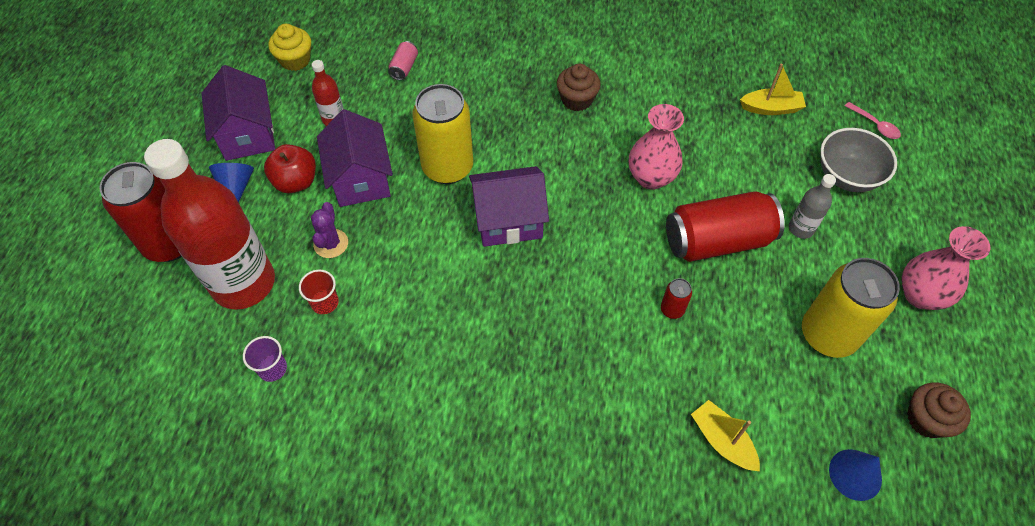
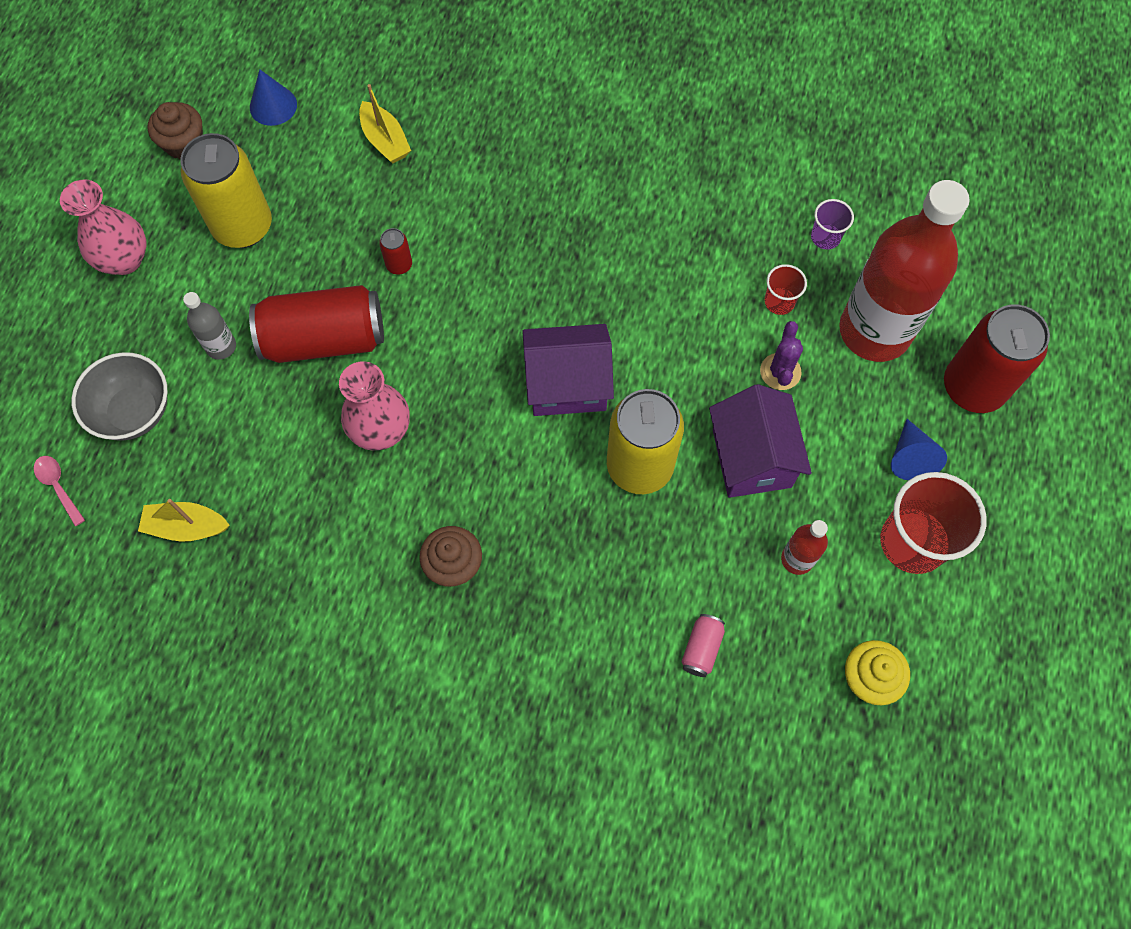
camera: 175 degrees left, 10 degrees up
(247, 134) = (912, 542): purple house -> red cup
(296, 182) = (835, 461): red apple -> none

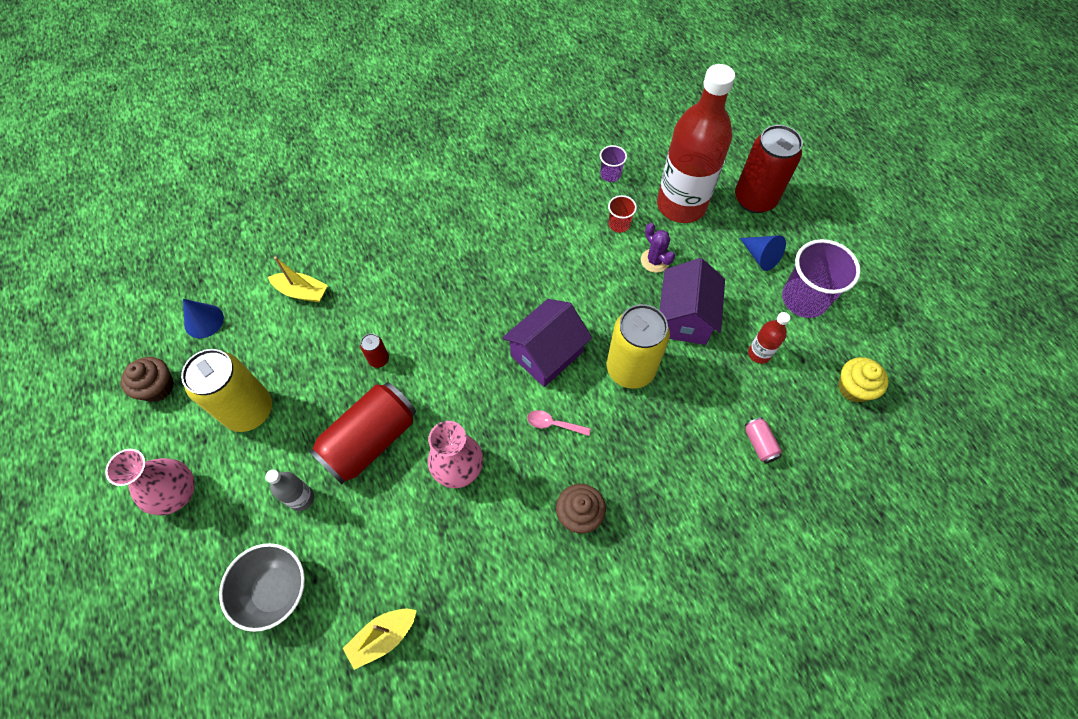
camera: 40 degrees left, 5 degrees down
(58, 486) = (261, 689): pink spoon -> pink spoon (553, 424)
(751, 458) = (684, 318): purple house -> purple house turned 60 degrees clockwise
(912, 542) = (804, 299): red cup -> purple cup

